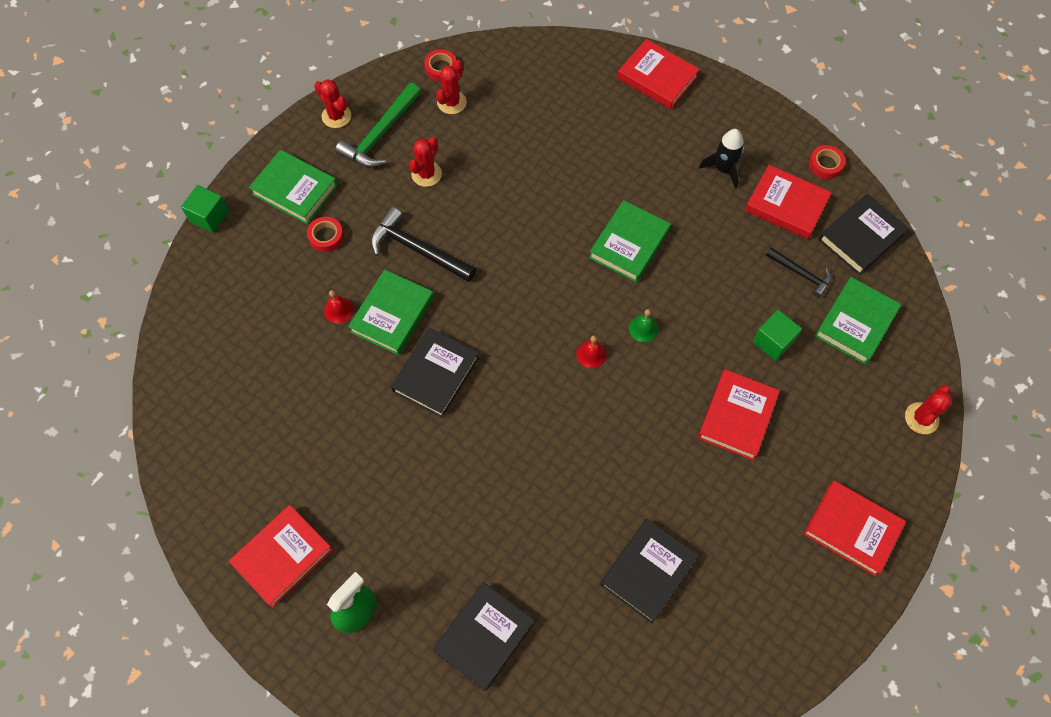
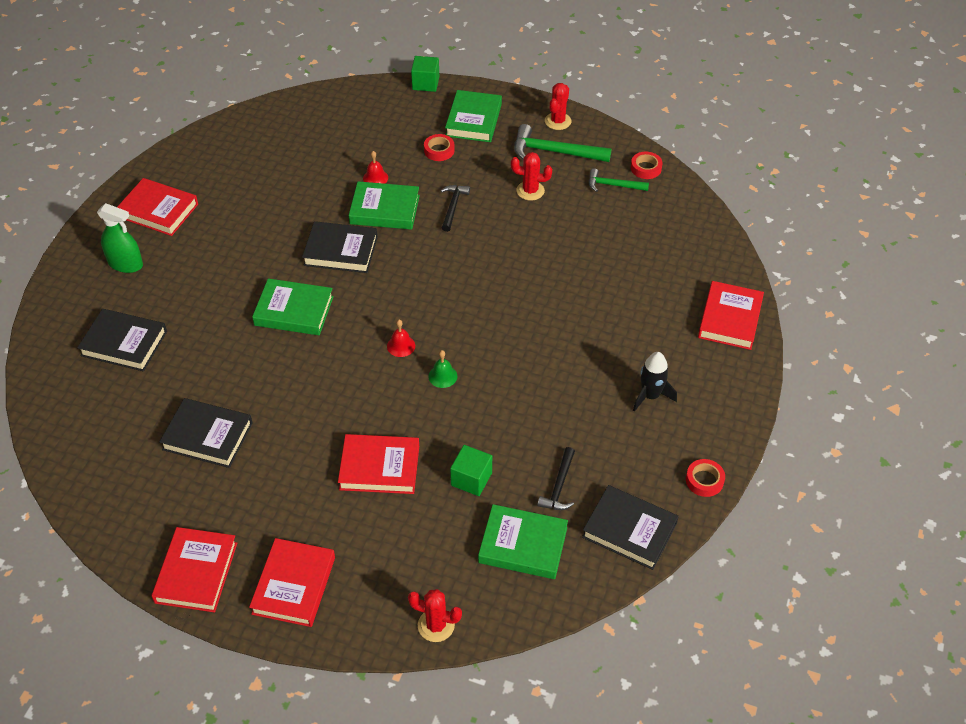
camera: 70 degrees right, 15 degrees down
(417, 249) = (453, 207): black hammer -> black hammer, size x0.61
(451, 102) = (613, 185): red cactus -> green hammer
(629, 244) = (527, 344): green book -> green book (294, 311)
(786, 205) = (635, 457): red book -> red book (196, 572)

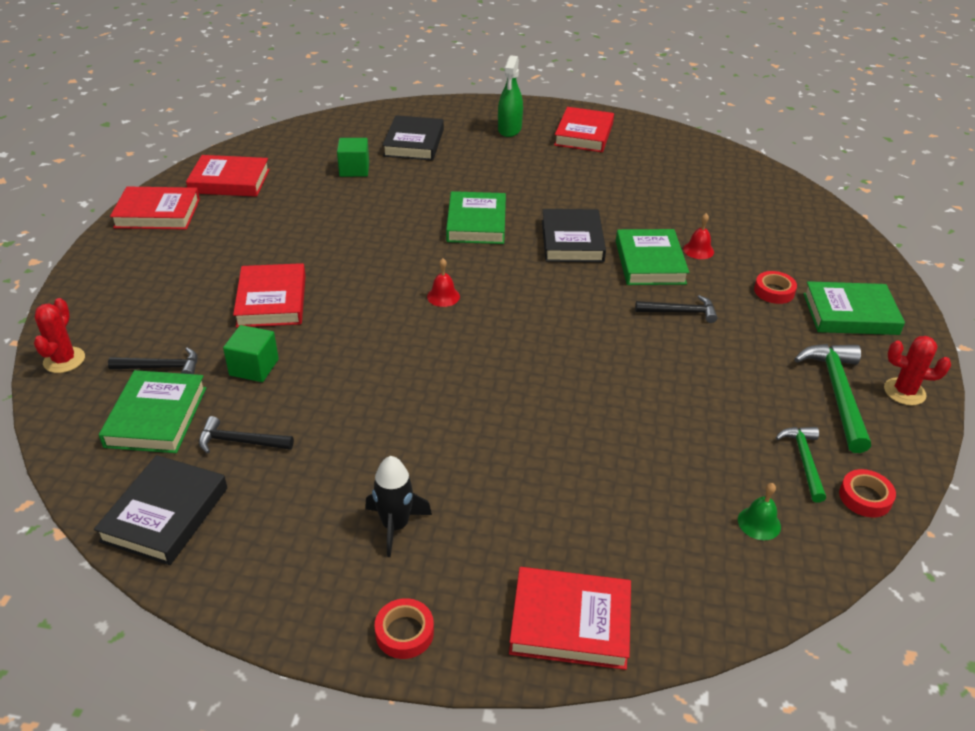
camera: 80 degrees right, 10 degrees down
(207, 436) = (310, 198): black book -> none
(293, 585) = (133, 266): red book -> red book (229, 181)
(425, 83) = (890, 268): green cube -> green cube (354, 169)
(442, 376) = (403, 331): green bell -> green bell (759, 523)
(460, 547) = (161, 367): none -> black hammer
(530, 191) = (745, 376): red cactus -> none
(704, 480) = (242, 596): red tape -> red tape (404, 632)

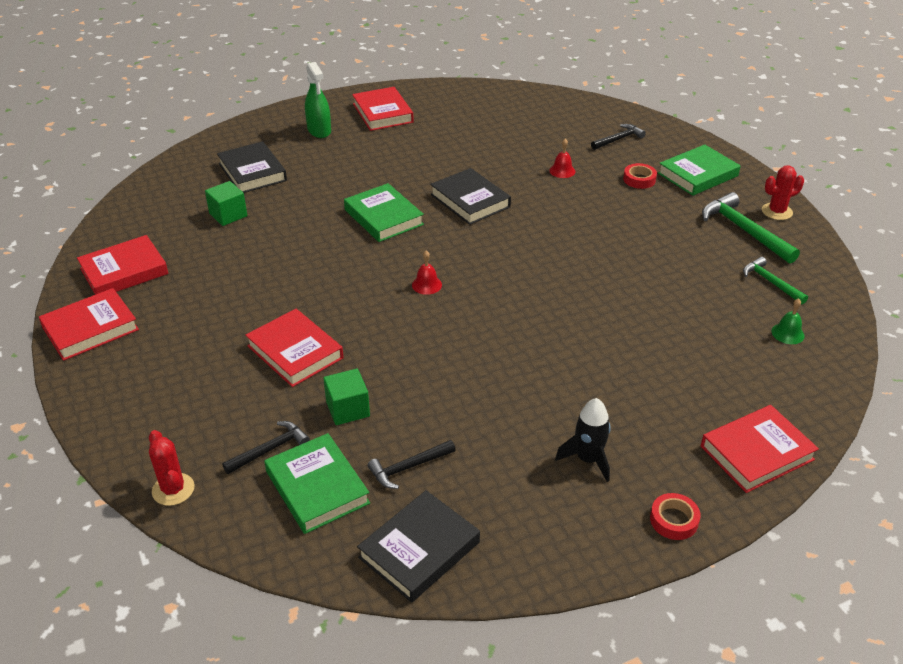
camera: 35 degrees left, 0 degrees up
(165, 514) = (419, 549): black book -> black book turned 60 degrees clockwise
(650, 262) = (541, 193): green book -> none
(680, 312) = (599, 220): black hammer -> black hammer (618, 139)
(865, 497) = (822, 287): red tape -> none

